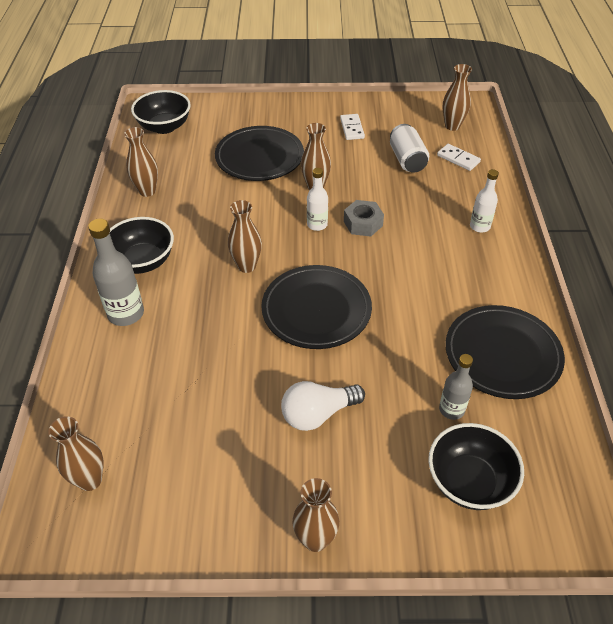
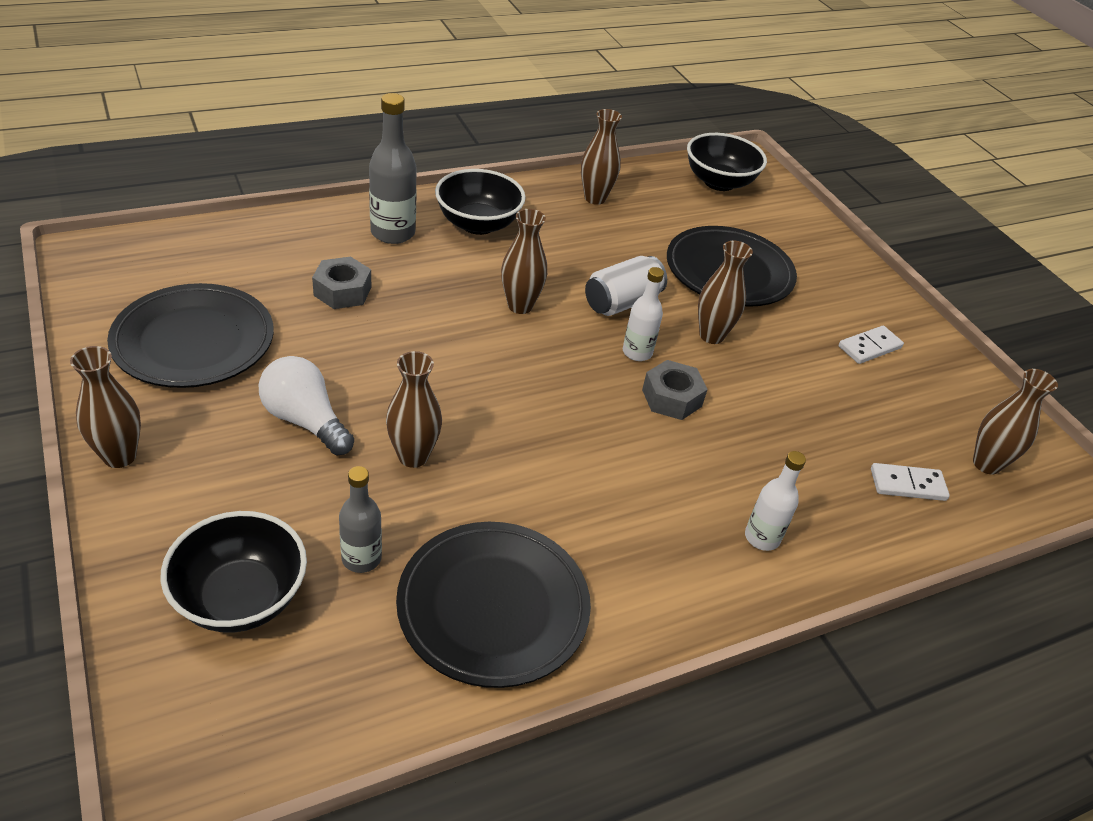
camera: 60 degrees right, 5 degrees down
(90, 480) = (162, 268): brown vase -> brown vase (413, 456)
(183, 361) = (342, 291): none -> grey nut
(316, 310) = (478, 384): black plate -> black plate (194, 341)
(407, 160) = (850, 422): white can -> white can (622, 302)
(458, 159) = (907, 485): white domino -> white domino turned 75 degrees clockwise

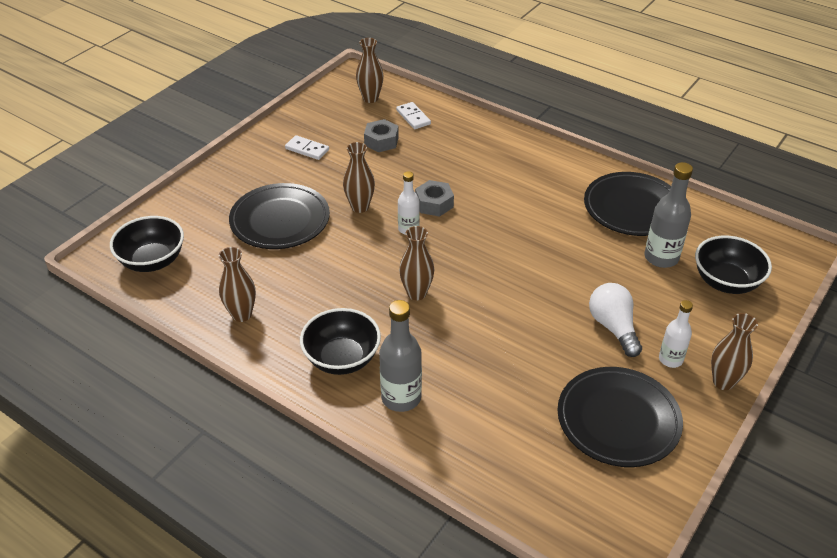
camera: 115 degrees left, 0 degrees up
(305, 420) = (613, 327): white light bulb -> white light bulb turned 150 degrees clockwise
(342, 291) = (493, 382): grey nut -> grey nut (381, 141)
(361, 558) = (661, 257): grey bottle -> grey bottle, size x1.58
(413, 456) = (586, 274): brown vase -> none
(622, 302) = (365, 252): white can -> none
(762, 537) = (499, 149): white bottle -> white bottle (670, 359)

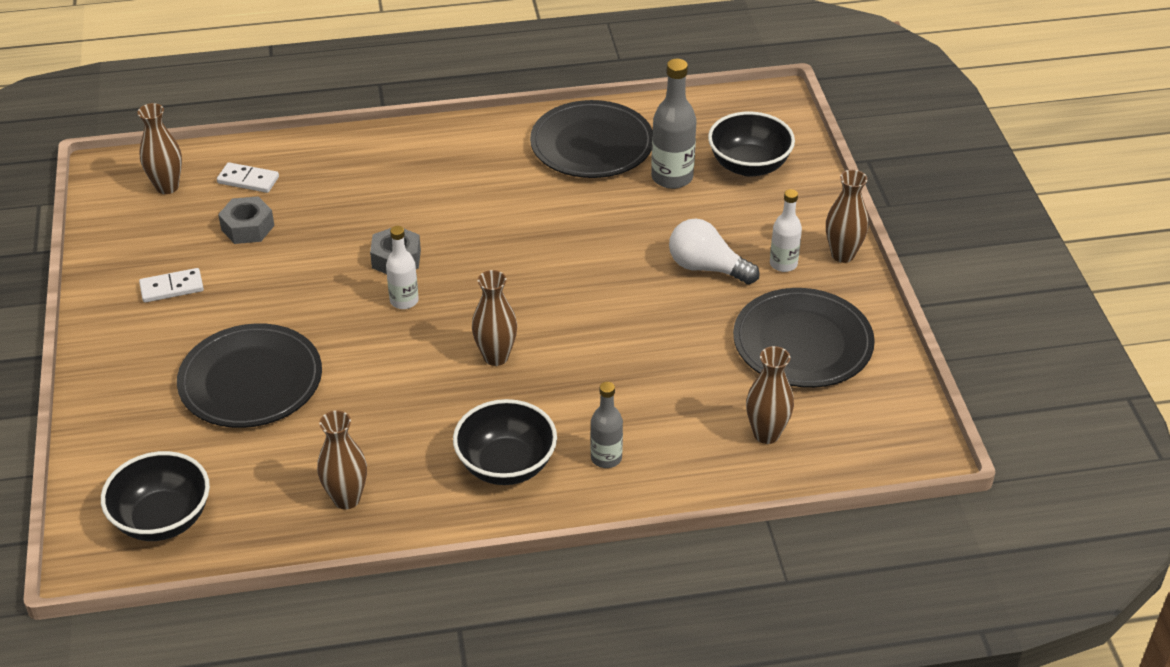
camera: 45 degrees left, 0 degrees up
(360, 207) = (321, 311): brown vase -> brown vase (766, 434)
(401, 398) = (606, 458): grey bottle -> grey bottle, size x0.63

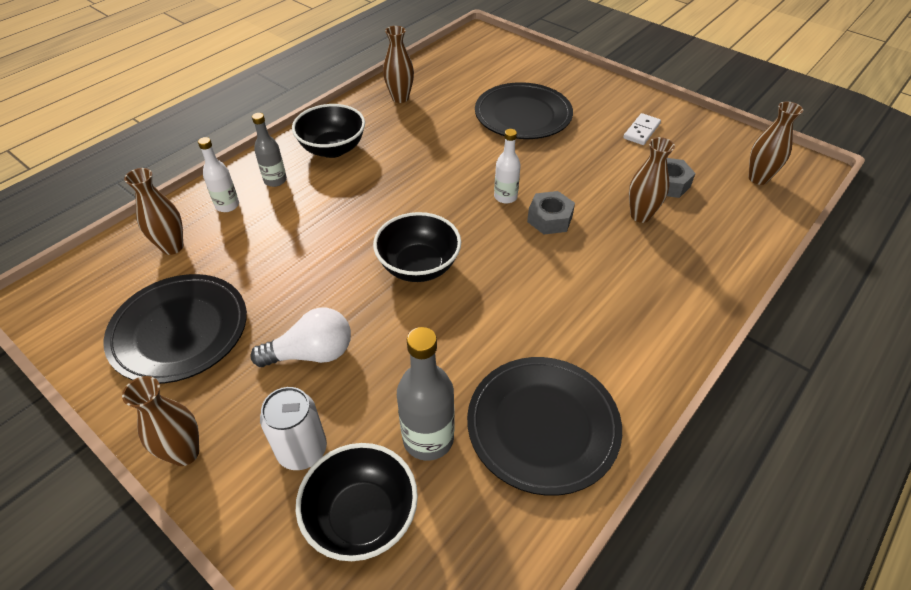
camera: 140 degrees right, 5 degrees up
(162, 519) = (473, 55): black bowl -> black bowl (418, 266)
(248, 180) = (726, 212): white domino -> none
(496, 357) = (405, 197): brown vase -> brown vase (640, 215)
(760, 214) = (302, 450): none -> white can
(783, 264) = (242, 402): white bottle -> white bottle (227, 205)

